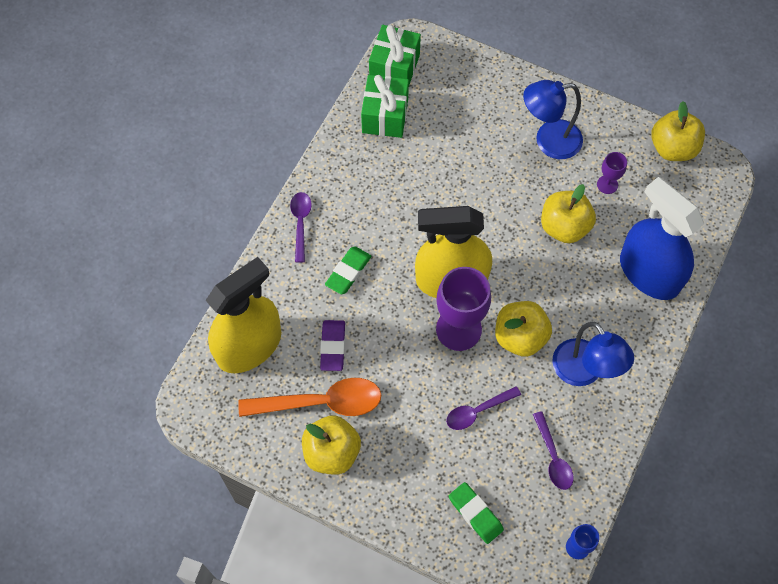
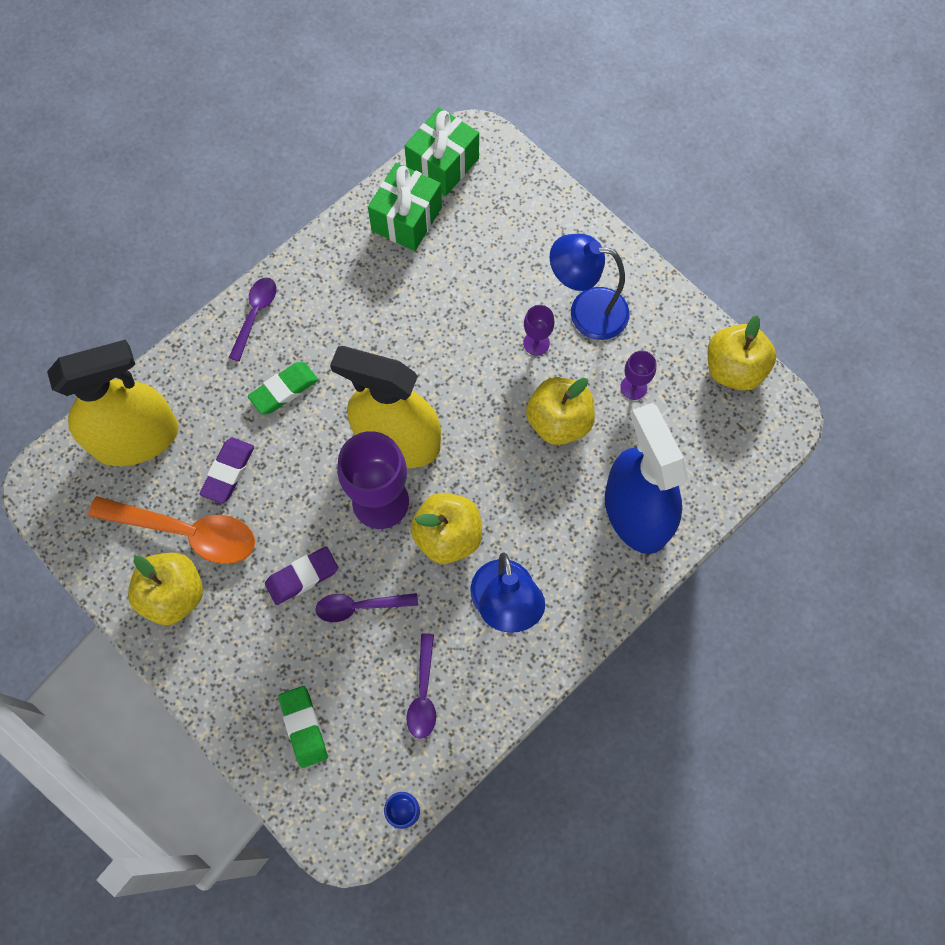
camera: 20 degrees right, 5 degrees up
(424, 404) = (302, 577): none -> purple eraser
(522, 176) = (536, 343): none -> purple goblet

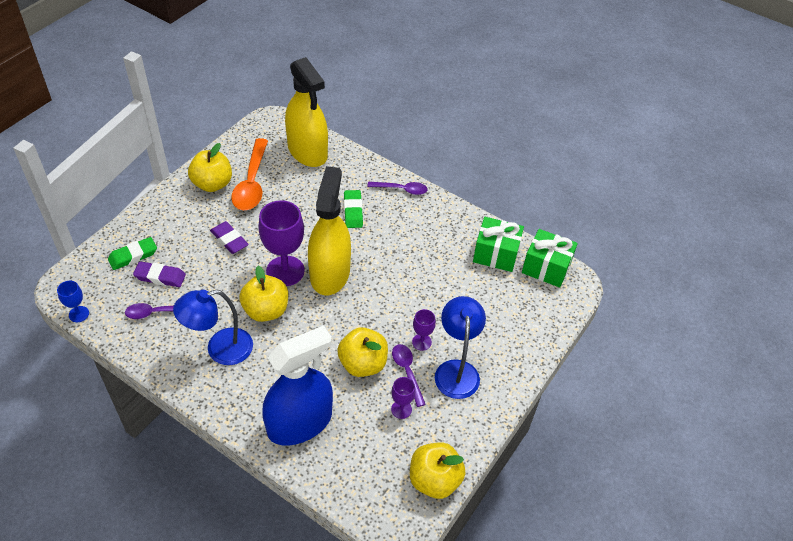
camera: 75 degrees right, 20 degrees down
(228, 472) = (293, 195): purple eraser -> purple eraser (160, 277)
(284, 390) = (353, 211): green eraser -> green eraser turned 45 degrees clockwise
(360, 606) = (212, 271): purple spoon -> purple spoon (407, 372)

